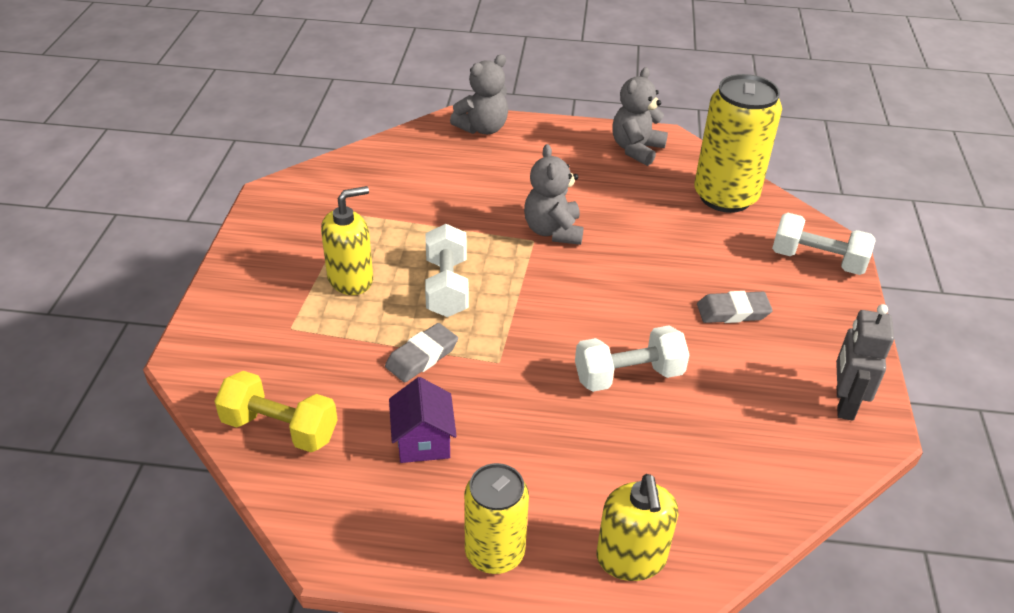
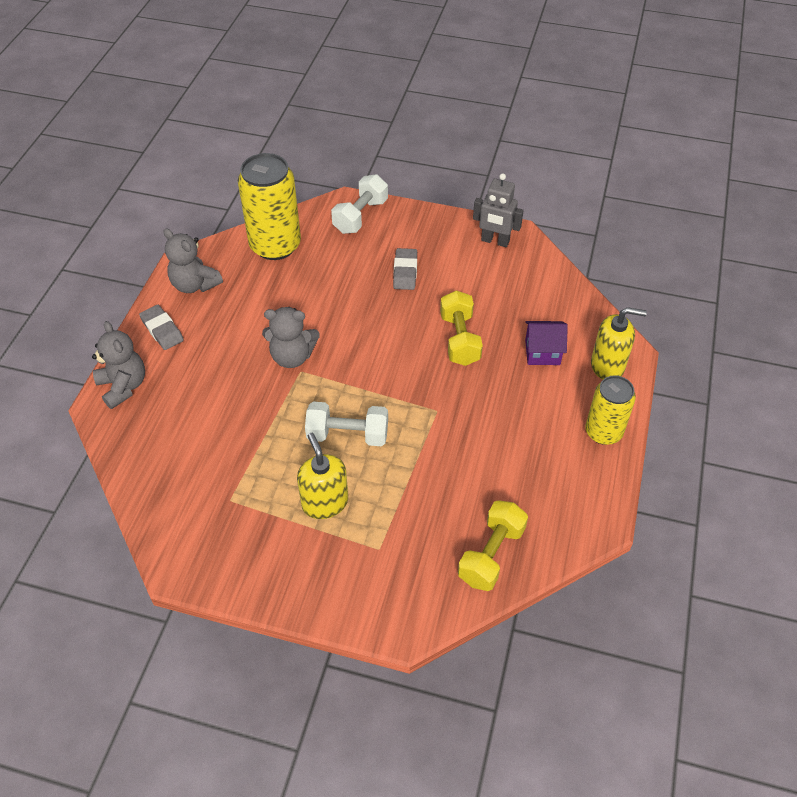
camera: 80 degrees left, 10 degrees up
(422, 357) = (425, 458): grey eraser -> grey eraser (162, 330)
(423, 441) = (510, 463): purple house -> purple house (542, 352)
(628, 375) = (459, 339): white dumbbell -> yellow dumbbell

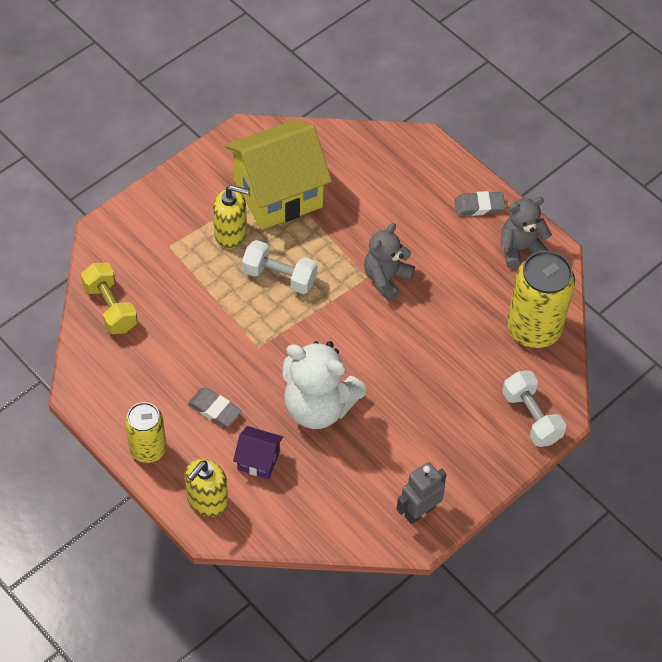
camera: 120 degrees right, 5 degrees up
(123, 386) = (433, 160): grey teddy bear -> none
(246, 490) = (278, 194): none -> yellow house
(347, 435) = (279, 276): white dumbbell -> white dumbbell turned 75 degrees clockwise
(405, 272) = (429, 412): grey eraser -> grey eraser (214, 409)
(459, 339) = (318, 407): yellow dumbbell -> white teddy bear
(542, 352) = (258, 460): purple house -> purple house turned 75 degrees clockwise

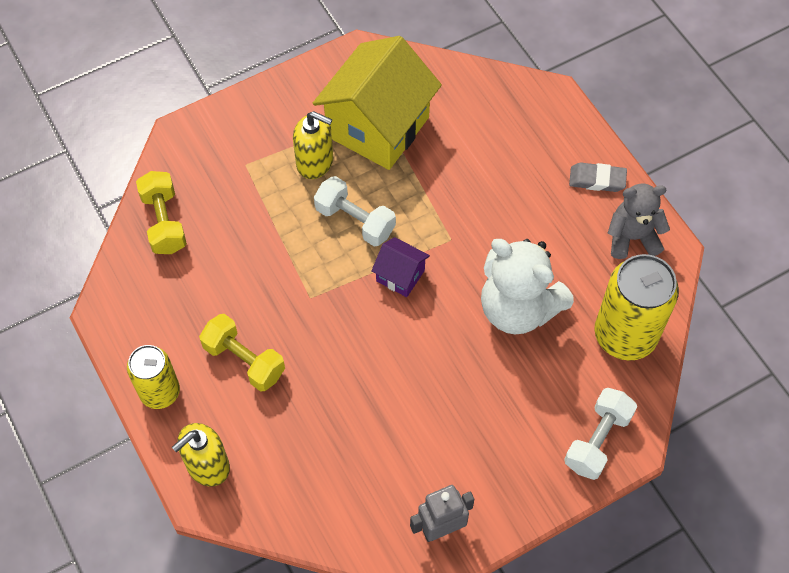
camera: 15 degrees right, 5 degrees up
(214, 409) = (244, 360): grey eraser -> yellow dumbbell
(258, 460) = (276, 430): purple house -> purple house (400, 275)
(278, 194) = (378, 127): yellow house -> yellow house turned 45 degrees counterclockwise
(318, 407) = (359, 380): white teddy bear -> white teddy bear (518, 308)
(386, 279) = (472, 245): grey teddy bear -> none
(531, 417) = (597, 440): white dumbbell -> white dumbbell turned 45 degrees clockwise

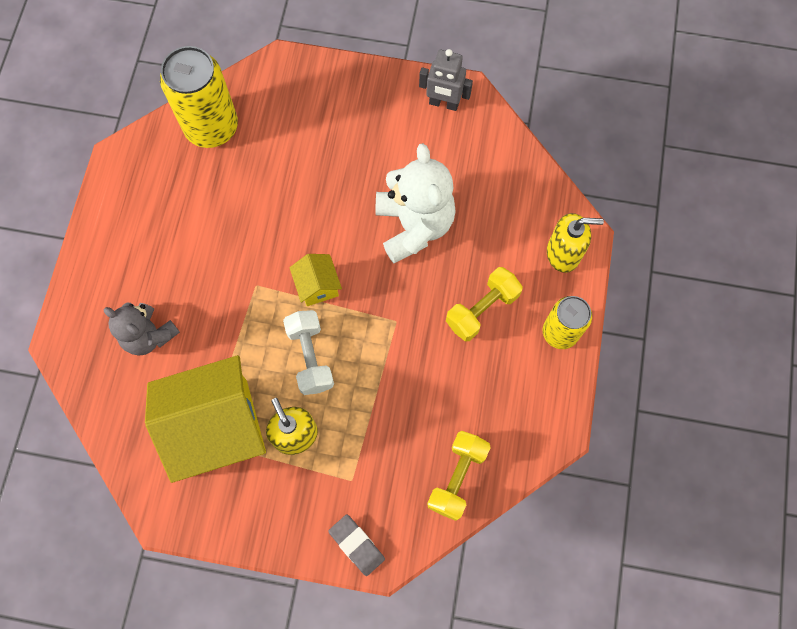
camera: 140 degrees left, 10 degrees up
(244, 360) = (482, 309): yellow dumbbell -> yellow dumbbell turned 60 degrees clockwise
(400, 275) = (317, 286): purple house -> yellow house
(518, 308) = (261, 198): white teddy bear -> white teddy bear (414, 225)
(597, 180) = (107, 246): grey eraser -> grey eraser (356, 545)
(597, 440) = (298, 80): white dumbbell -> none
(632, 237) = (133, 185): grey teddy bear -> grey teddy bear (149, 335)

